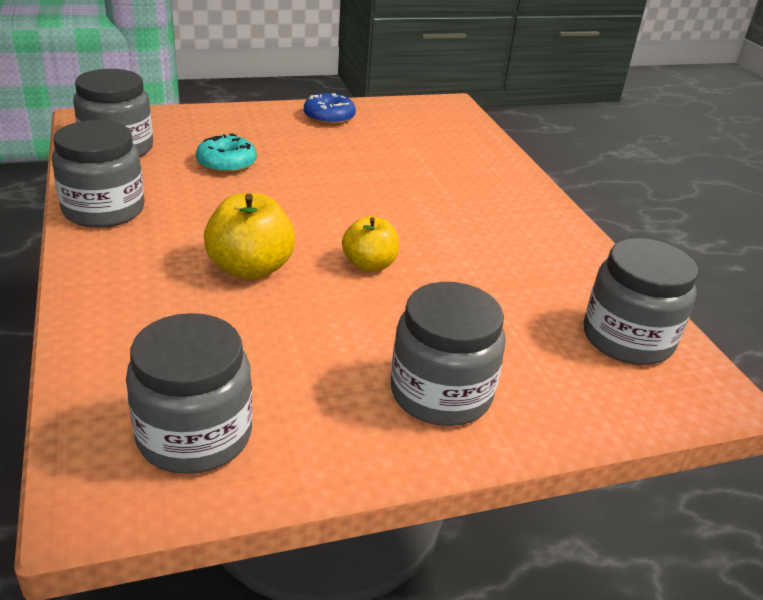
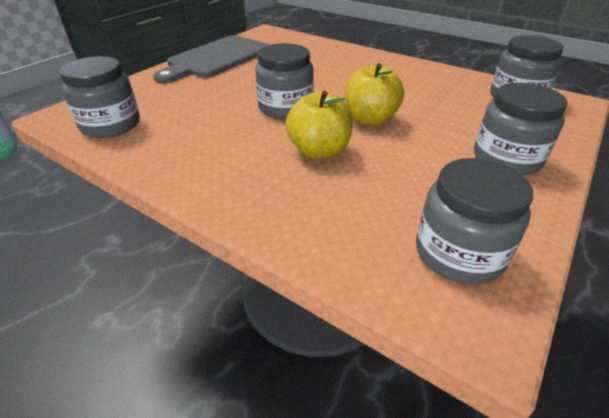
camera: 35 degrees left, 5 degrees up
(104, 210) = (170, 164): grey jar -> grey jar (285, 108)
(226, 164) = (201, 104): turquoise donut -> none
(329, 118) = (216, 58): blue donut -> grey cutting board
(369, 265) = (370, 119): yellow apple -> yellow apple, size x1.50

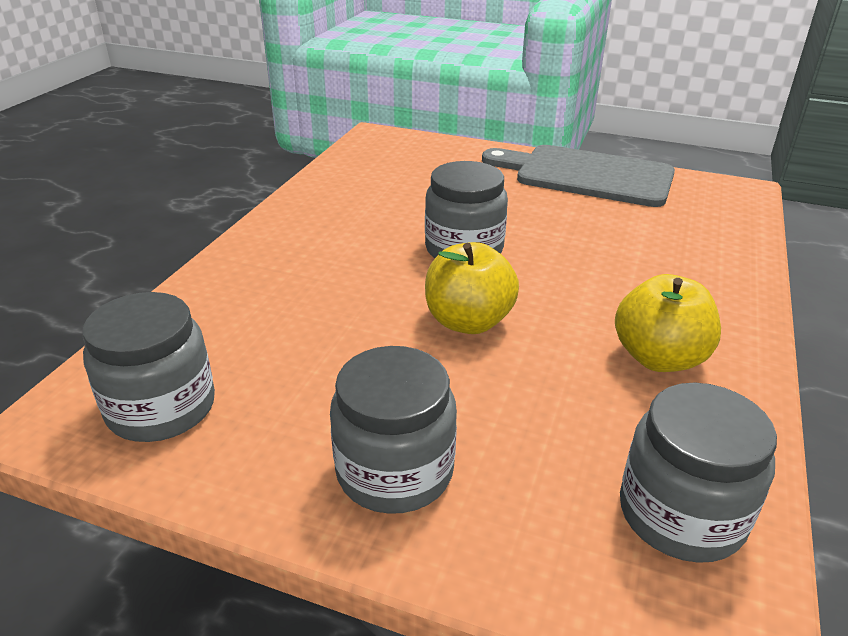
camera: 75 degrees right, 5 degrees down
(110, 125) = (369, 162): grey jar -> none
(319, 151) = (359, 289): yellow apple -> yellow apple (659, 358)

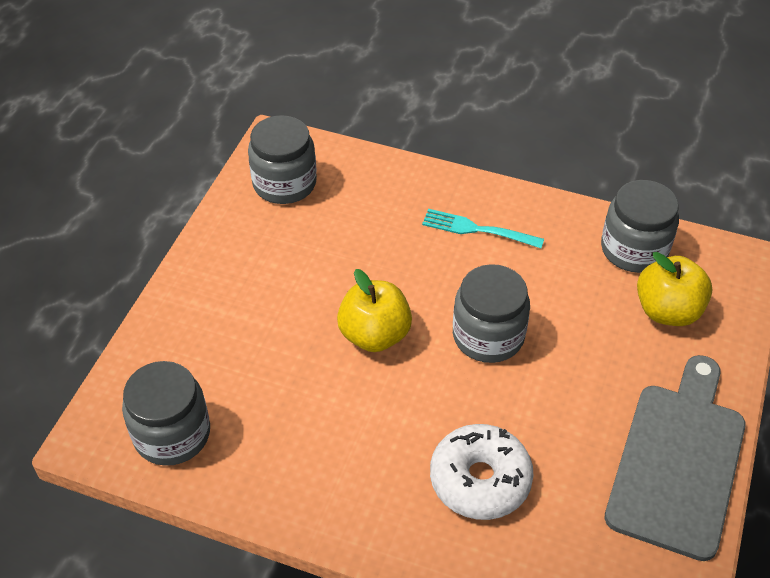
camera: 90 degrees right, 15 degrees up
(308, 249) = (478, 229): none -> turquoise fork
(394, 471) = (222, 294): grey jar -> grey jar (634, 249)
(644, 261) = (480, 480): none -> white donut
(659, 358) = (326, 457): yellow apple -> yellow apple (667, 311)

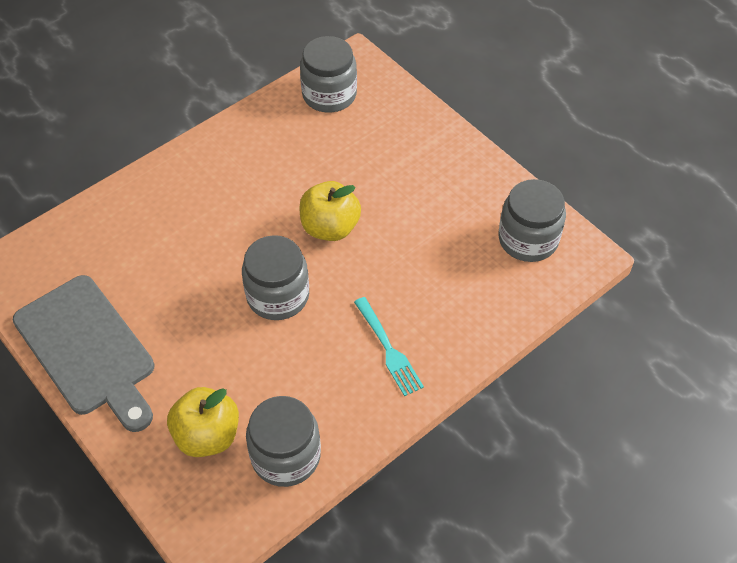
camera: 120 degrees right, 5 degrees up
(478, 229) = (388, 348): turquoise fork -> turquoise fork turned 105 degrees clockwise
(480, 480) = (172, 229): white donut -> none

